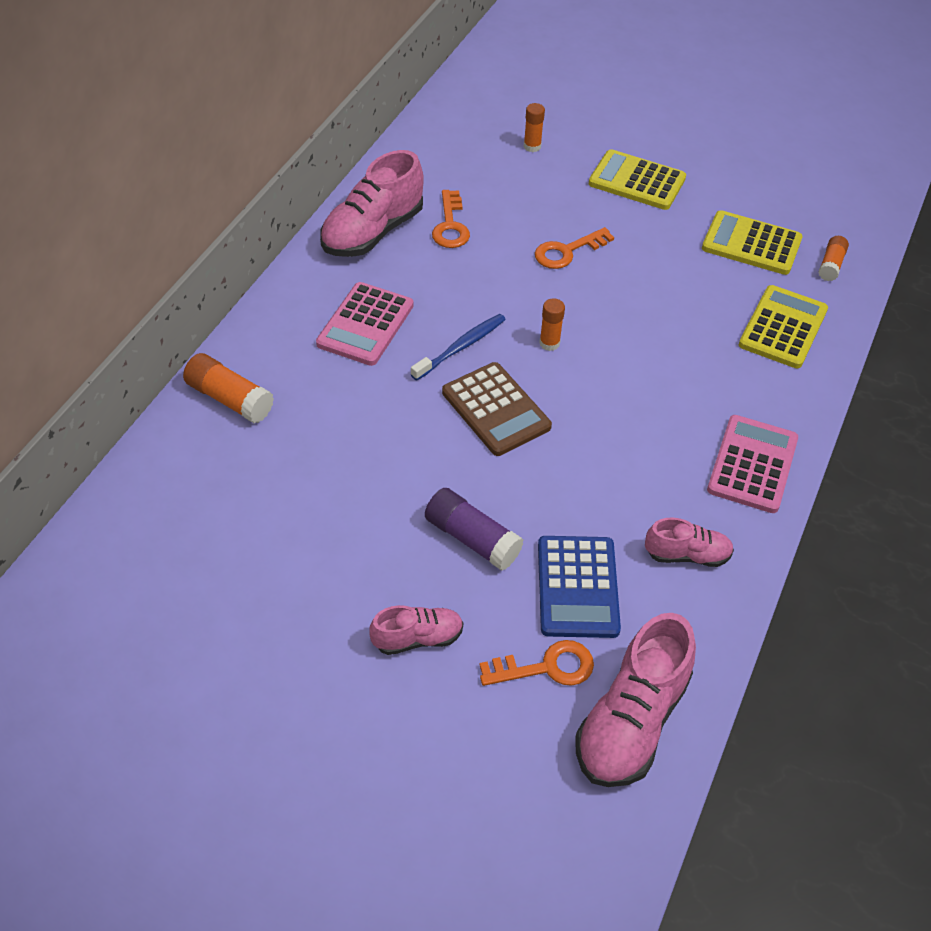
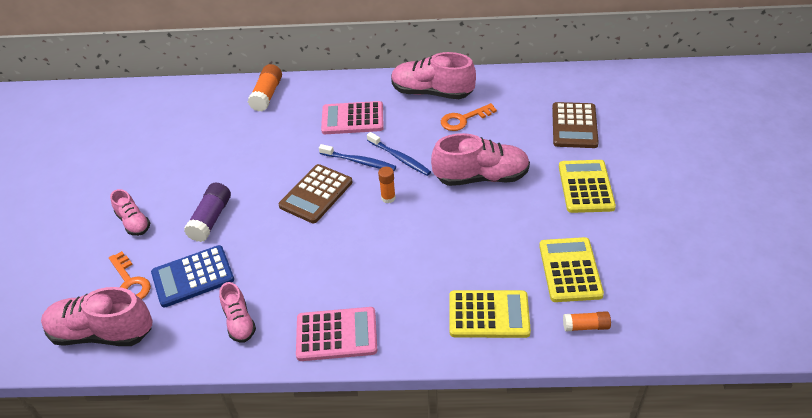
camera: 70 degrees right, 5 degrees down
(481, 307) = (399, 158): none -> blue toothbrush
(532, 146) = (574, 126): orange glue stick -> brown calculator
(567, 251) = (481, 177): orange key -> pink shoe

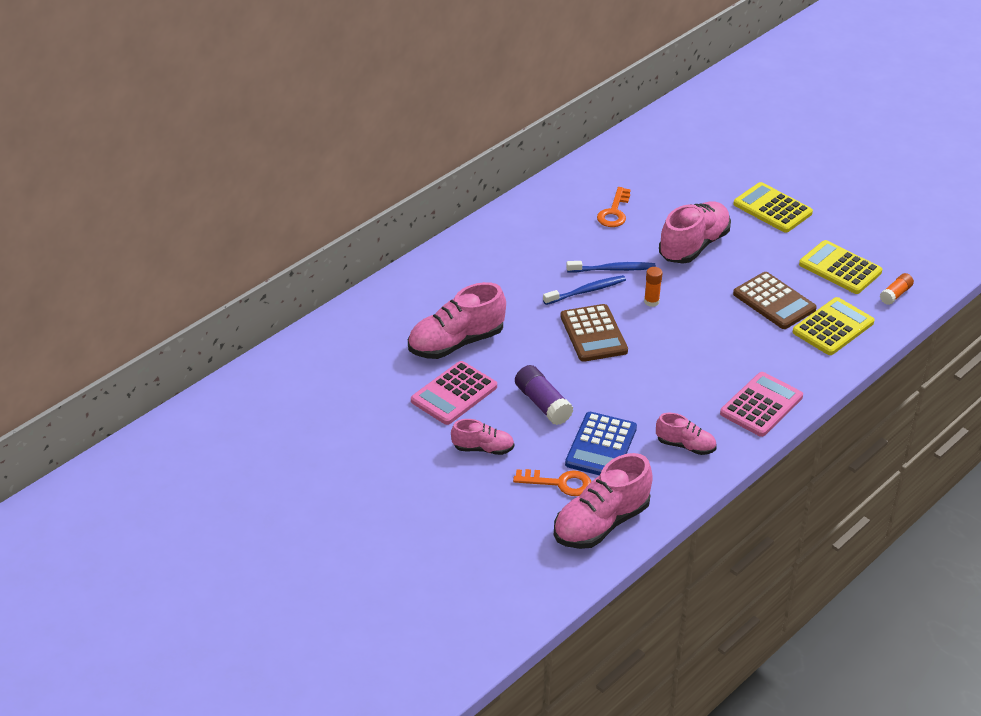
camera: 50 degrees left, 5 degrees down
(267, 95) = (414, 289): orange glue stick -> none
(352, 119) = (525, 264): pink calculator -> pink calculator (454, 394)
(432, 92) = (555, 205): pink shoe -> pink shoe (456, 343)
(574, 126) = (702, 169): brown calculator -> brown calculator (774, 301)

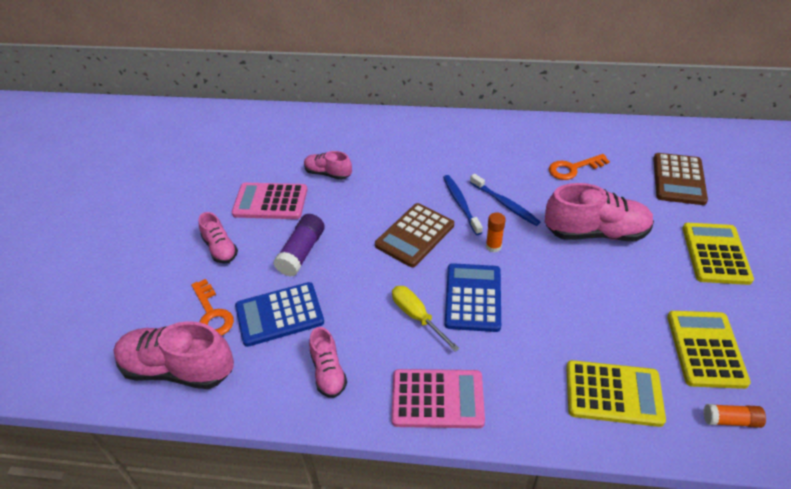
camera: 55 degrees right, 5 degrees up
(456, 343) = (328, 173): pink shoe -> pink shoe, size x0.55
(586, 291) = (461, 204): blue toothbrush -> blue toothbrush turned 135 degrees counterclockwise
(679, 377) = (417, 317): none -> yellow screwdriver
(690, 340) = (473, 297): none -> blue calculator
(774, 301) = (593, 326): brown calculator -> brown calculator (679, 179)

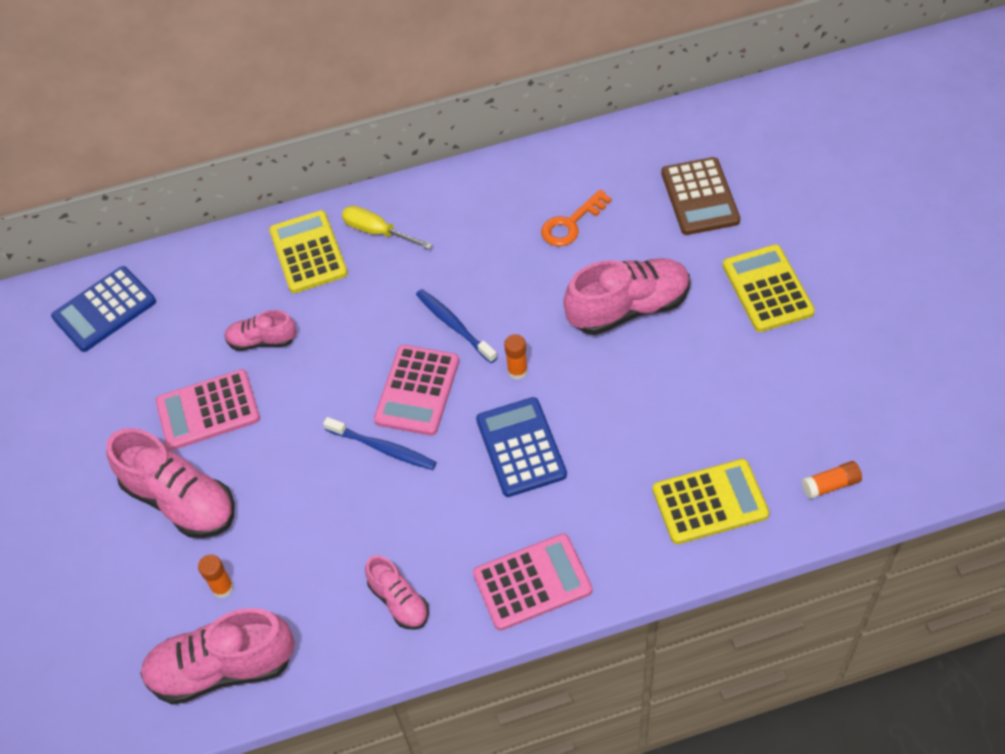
camera: 20 degrees left, 10 degrees up
(212, 314) = (223, 588): orange key -> orange glue stick
(220, 248) = (180, 500): pink shoe -> pink shoe, size x1.81
(279, 315) = (305, 556): blue calculator -> blue calculator (104, 310)
(302, 252) = (288, 466): purple glue stick -> none
(415, 235) = (417, 391): brown calculator -> pink calculator
(417, 317) = (468, 496): yellow screwdriver -> yellow screwdriver (377, 232)
(505, 204) = (507, 306): blue toothbrush -> blue toothbrush (382, 448)
(705, 349) = (787, 414): yellow calculator -> yellow calculator (308, 252)

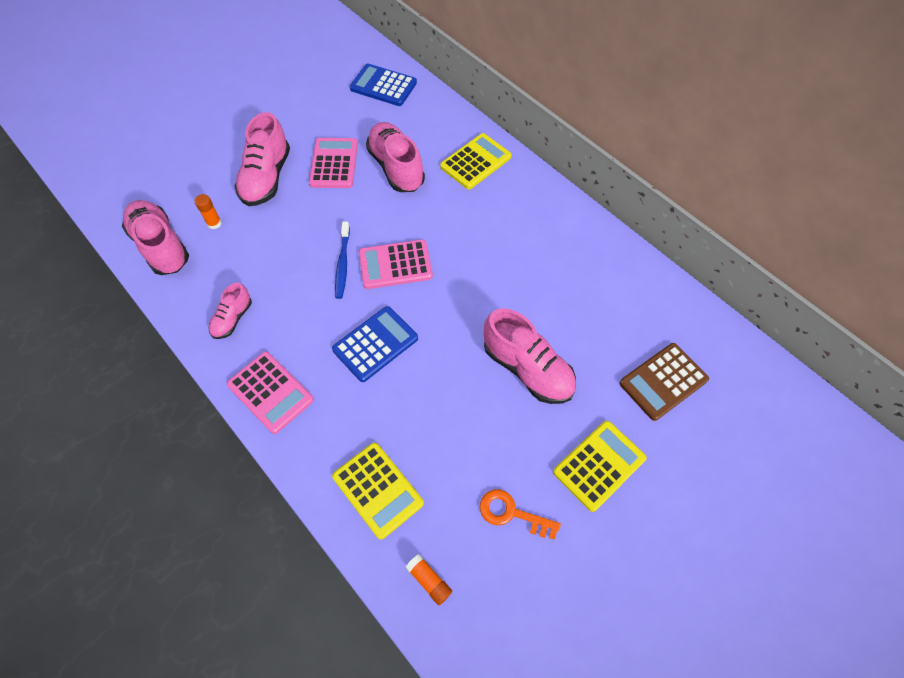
camera: 60 degrees right, 5 degrees up
(208, 410) = (334, 163): pink calculator -> pink calculator turned 45 degrees clockwise
(262, 341) = (396, 168): pink shoe -> pink shoe, size x1.81
(377, 232) = (512, 191): yellow screwdriver -> none
(454, 326) = (458, 265): blue toothbrush -> none
(517, 371) = (438, 317): orange glue stick -> none
(571, 224) = (585, 302): orange key -> orange key (511, 513)

